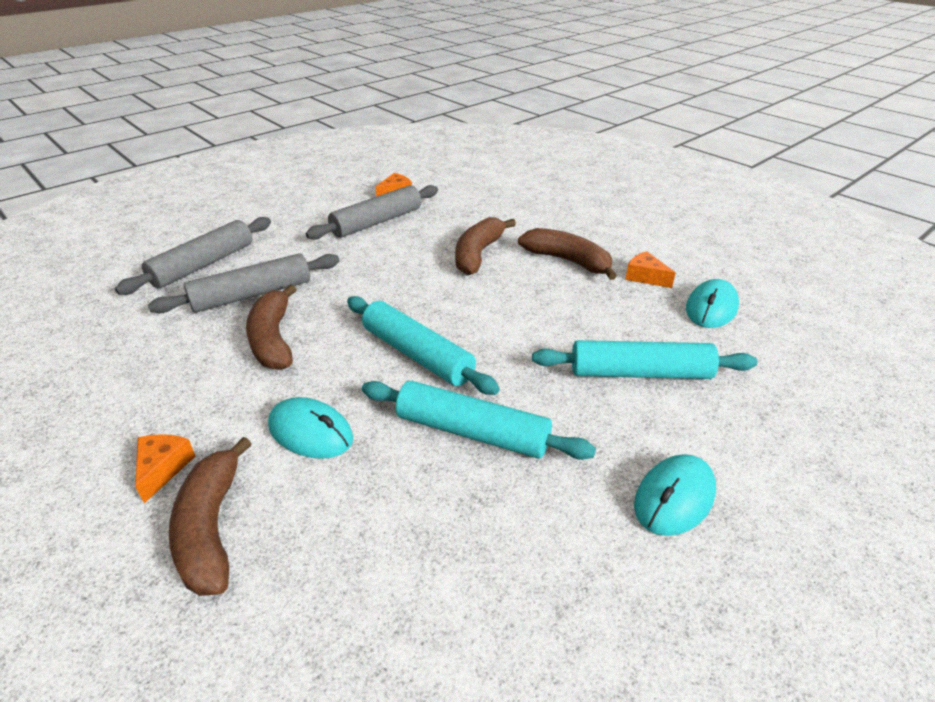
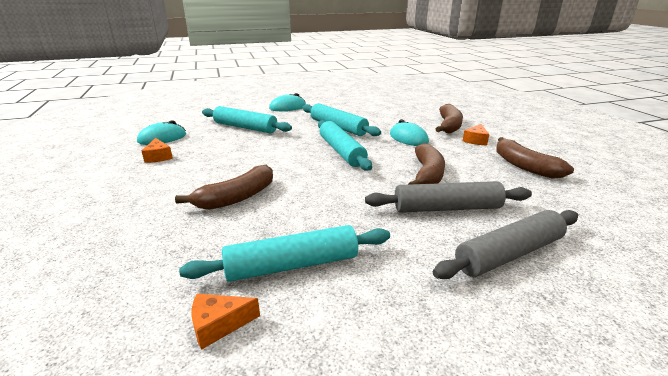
camera: 155 degrees left, 10 degrees down
(377, 222) = (292, 265): grey rolling pin -> turquoise rolling pin
(568, 261) = (182, 176): brown banana -> brown banana (524, 166)

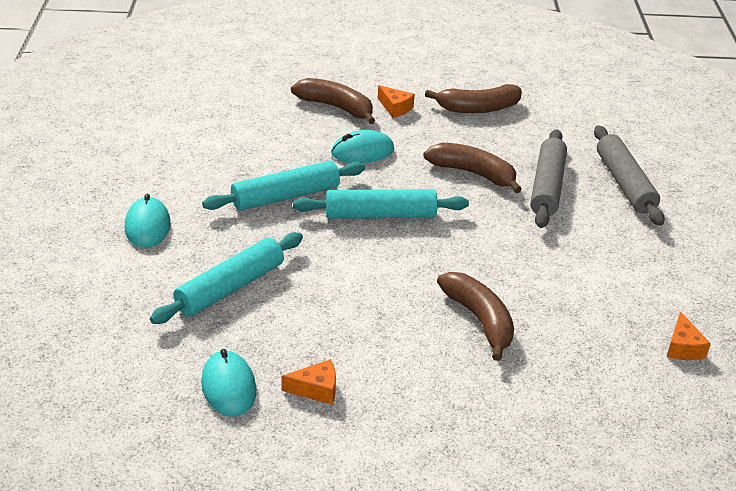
camera: 75 degrees left, 10 degrees up
(292, 265) = (617, 299): turquoise rolling pin -> none

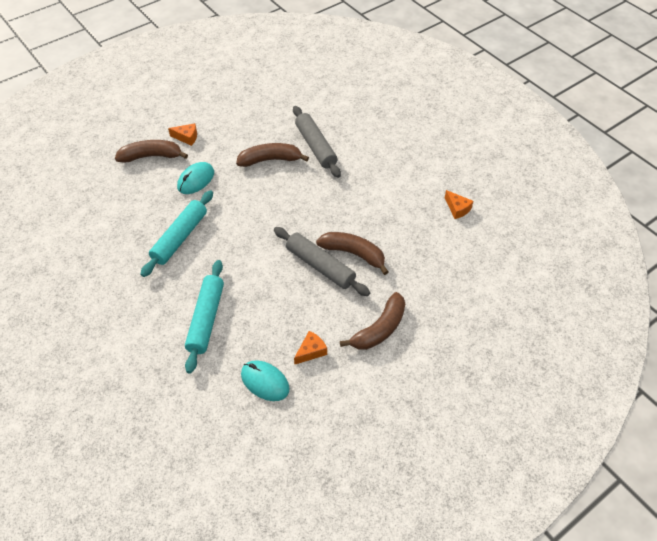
camera: 35 degrees left, 15 degrees up
(147, 226) = (116, 309): turquoise mouse -> none
(380, 215) = (245, 218): turquoise rolling pin -> none
(477, 108) = (234, 112): brown banana -> brown banana (379, 329)
(625, 183) = (352, 121): grey rolling pin -> grey rolling pin (320, 266)

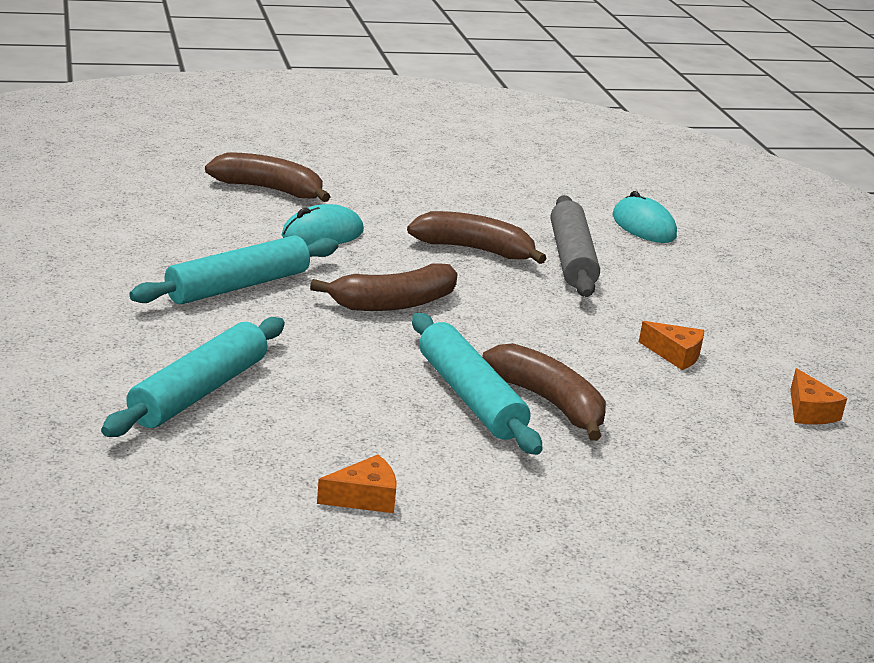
camera: 20 degrees right, 25 degrees down
(187, 137) = (347, 187): orange cheese -> orange cheese (675, 355)
(265, 382) = (240, 506): turquoise mouse -> turquoise mouse (643, 226)
(320, 266) = (470, 397): grey rolling pin -> turquoise rolling pin
(379, 329) = (529, 515): brown banana -> brown banana (393, 303)

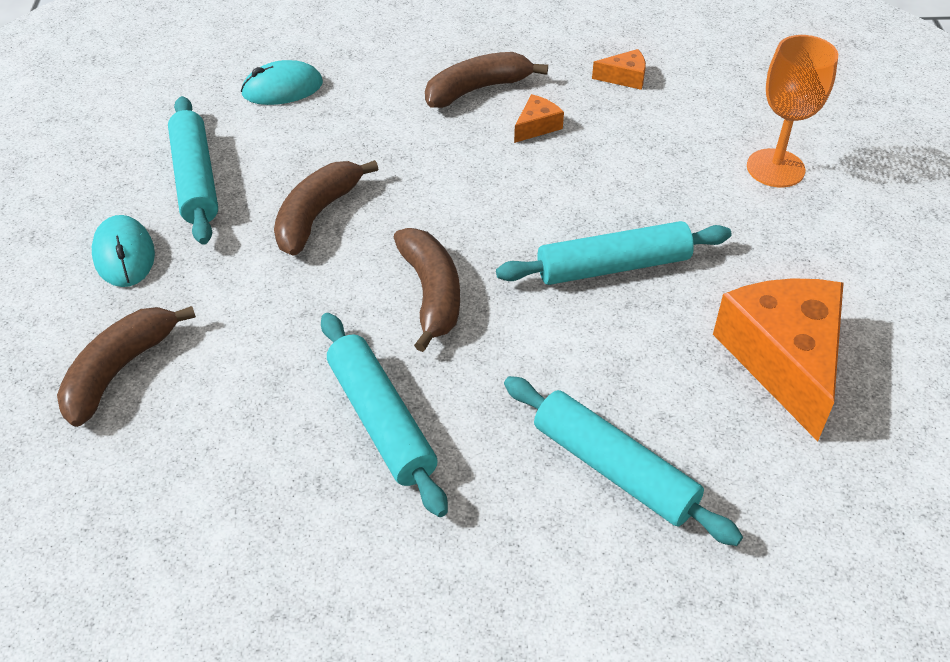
camera: 75 degrees left, 20 degrees up
(322, 234) = (257, 333): turquoise mouse -> turquoise mouse (124, 255)
(364, 497) = (783, 360): orange cheese -> orange cheese, size x2.34
(494, 199) = (195, 179): none -> turquoise rolling pin
(549, 402) = (620, 218): brown banana -> brown banana (477, 89)
(572, 258) = (346, 150): grey rolling pin -> none
(701, 515) = (775, 168): none -> orange goblet

